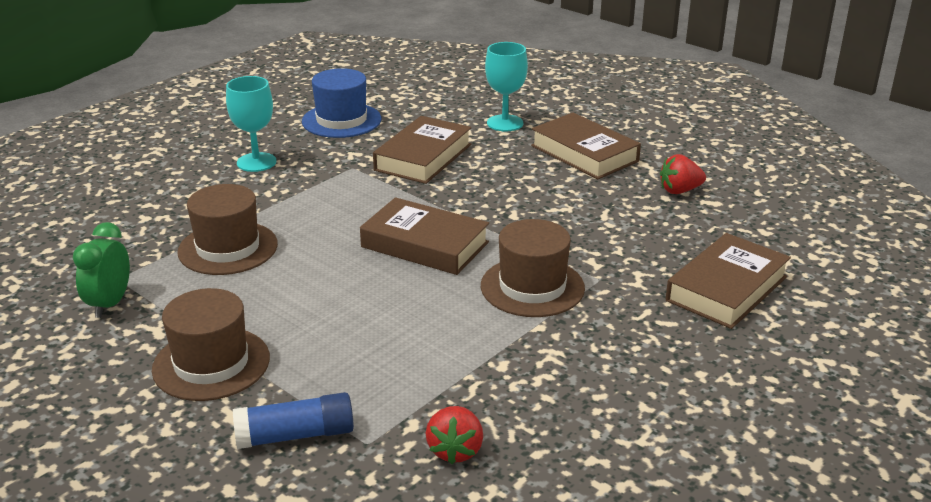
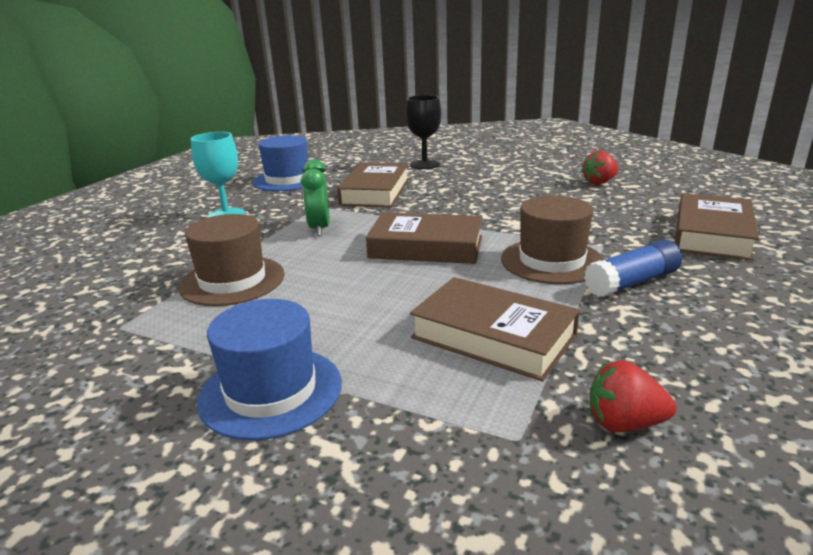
camera: 15 degrees left, 5 degrees down
(110, 304) = (117, 354): green clock -> green clock (319, 229)
(211, 363) = (271, 391): brown hat -> blue hat
(295, 435) = (425, 451): blue glue stick -> blue glue stick (632, 282)
(455, 450) = (624, 423): red strawberry -> red strawberry turned 105 degrees clockwise
(505, 123) = (424, 164): turquoise goblet -> black goblet
(584, 153) = (503, 172): brown book -> brown book (493, 336)

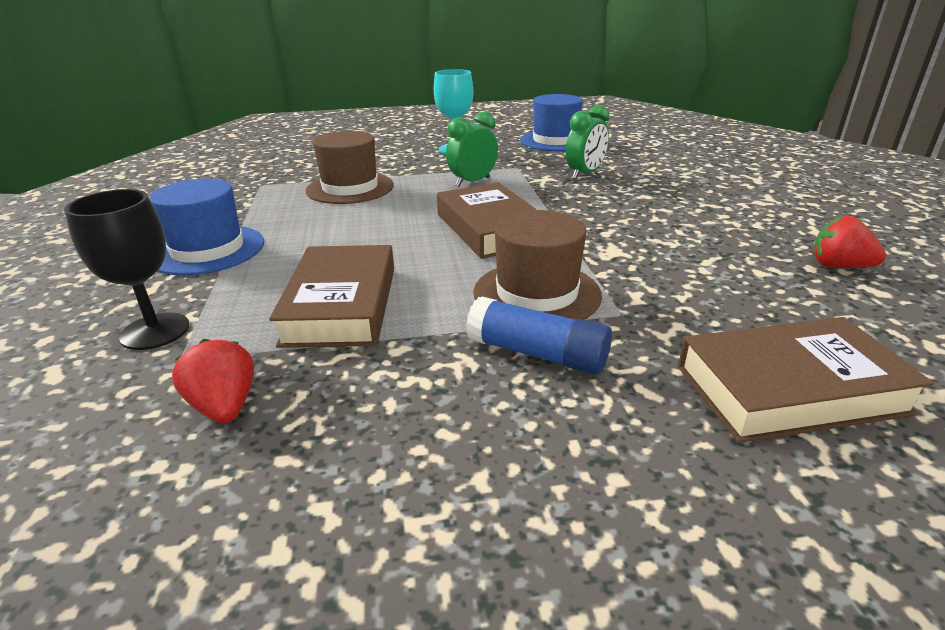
camera: 55 degrees right, 5 degrees up
(375, 192) = (585, 174): brown book -> green clock
(424, 164) = (696, 170): black goblet -> black goblet (155, 331)

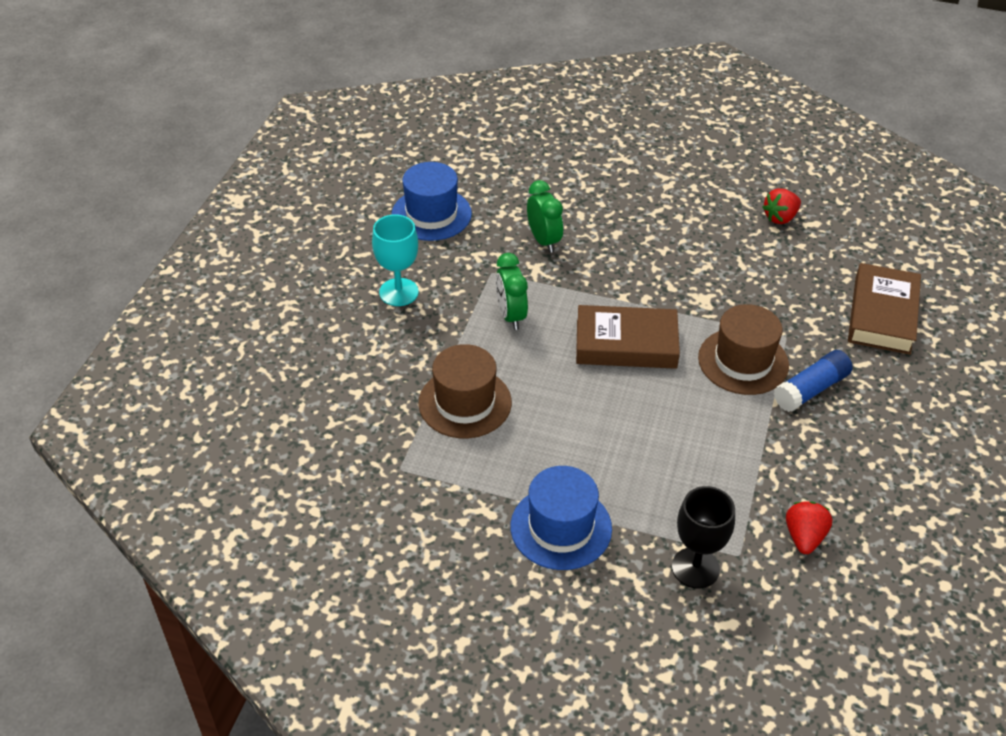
camera: 65 degrees left, 15 degrees up
(225, 407) = (804, 537): red strawberry -> red strawberry turned 105 degrees clockwise
(341, 305) = (708, 461): brown book -> none

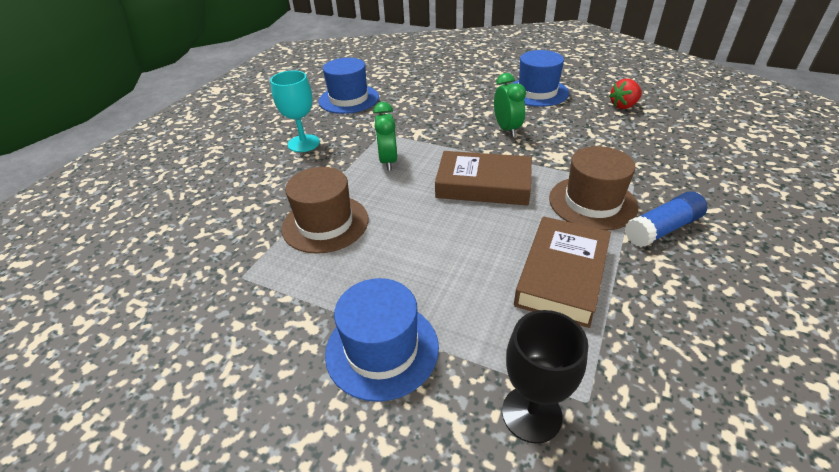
camera: 10 degrees right, 5 degrees down
(544, 240) = (429, 115): green clock -> green clock (507, 129)
(674, 196) = (537, 92): none -> blue hat
(804, 537) = (669, 385): red strawberry -> none
(882, 315) = (725, 172): brown book -> brown book (562, 275)

